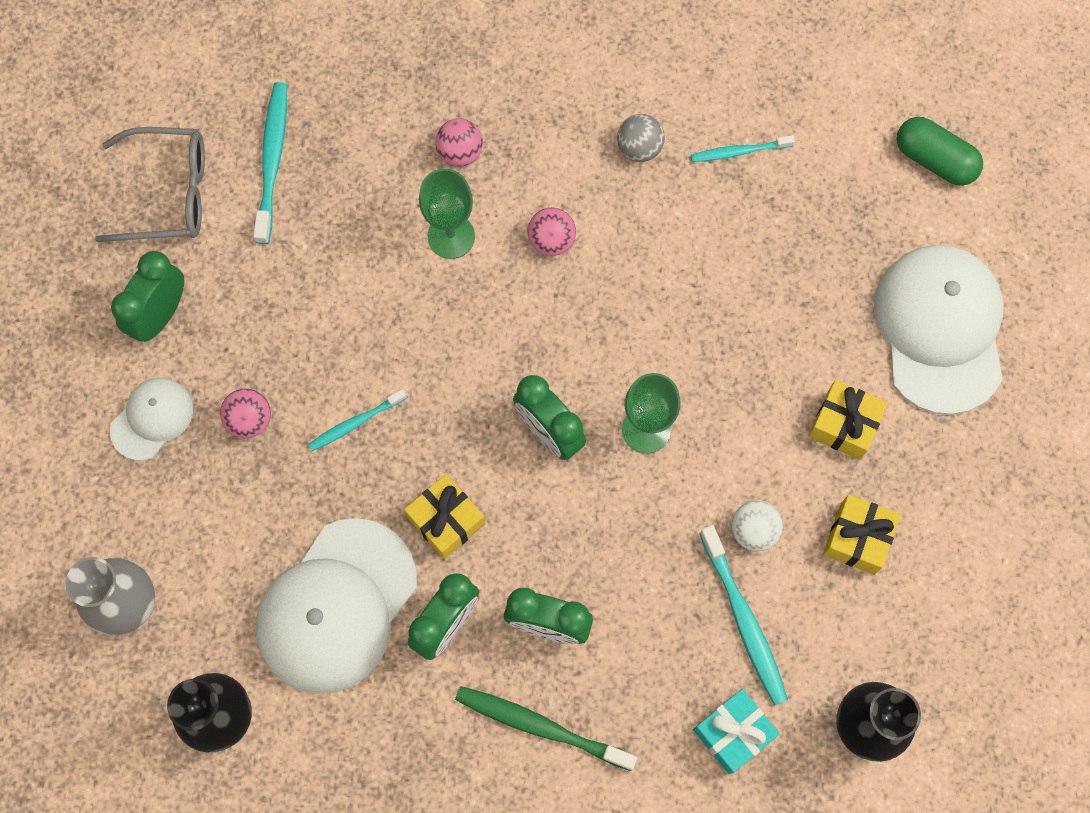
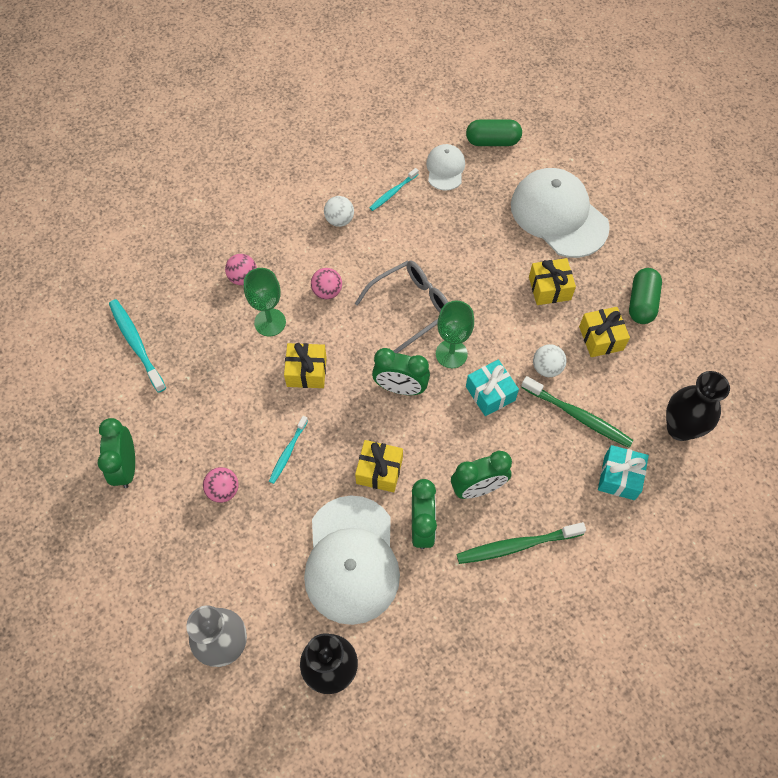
camera: 35 degrees left, 10 degrees down
(152, 419) = (162, 528): white cap -> white cap (445, 169)
(167, 193) = (83, 398): grey glasses -> grey glasses (410, 307)
(450, 333) = (306, 371): none -> yellow gift
(639, 148) = (339, 220): grey ball -> white ball
(655, 515) = (490, 393): none -> turquoise gift
(744, 620) = (578, 416): turquoise toothbrush -> green toothbrush
(952, 527) = (641, 303): none -> green capsule

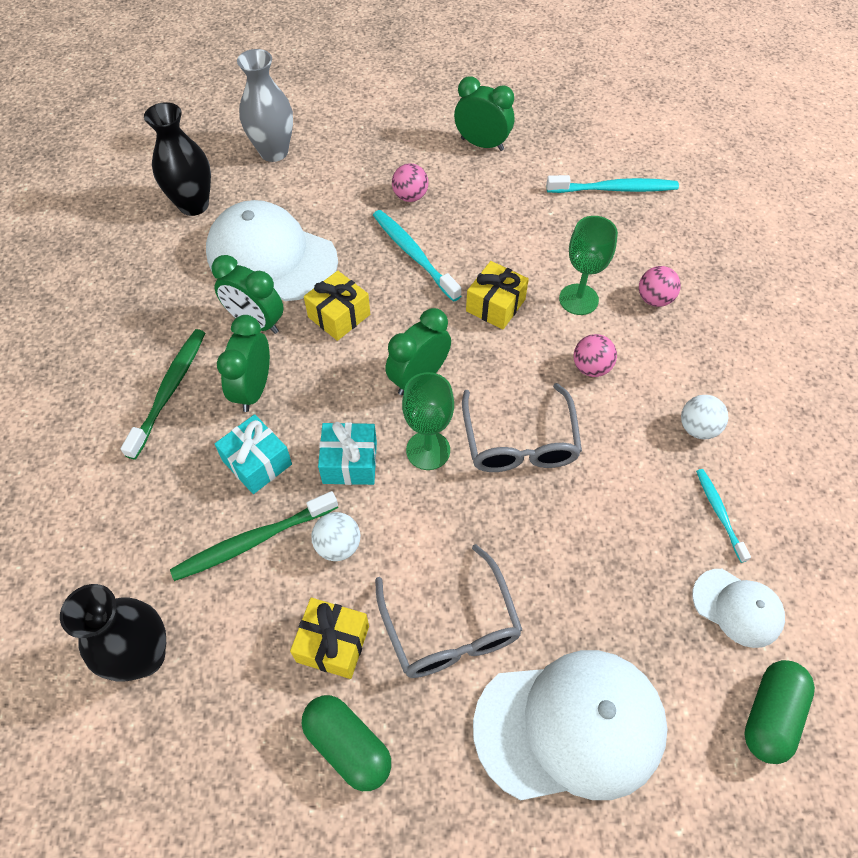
camera: 120 degrees right, 5 degrees down
(288, 452) = (413, 254): turquoise toothbrush -> turquoise toothbrush, size x1.66
(549, 288) = (450, 626): yellow gift -> grey glasses
(619, 477) = (149, 537): turquoise gift -> turquoise gift (257, 463)

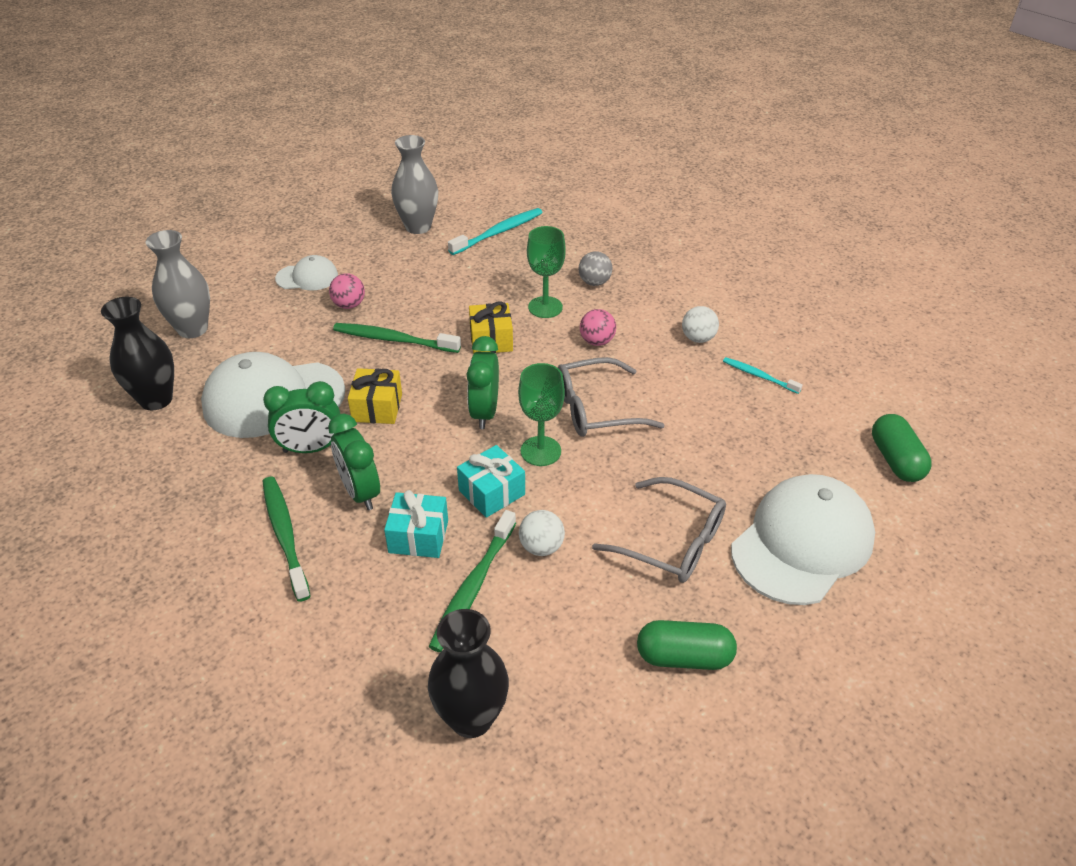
camera: 40 degrees left, 15 degrees down
(333, 643) = (605, 607): yellow gift -> none
(413, 254) = (393, 339): turquoise toothbrush -> green toothbrush
(482, 144) = (370, 248): green clock -> none
(519, 441) = (597, 409): grey glasses -> grey glasses turned 120 degrees clockwise
(545, 143) = (418, 227): none -> grey vase
(654, 299) = (594, 282): pink ball -> grey ball
(737, 607) = (821, 418): white cap -> white cap (307, 277)

